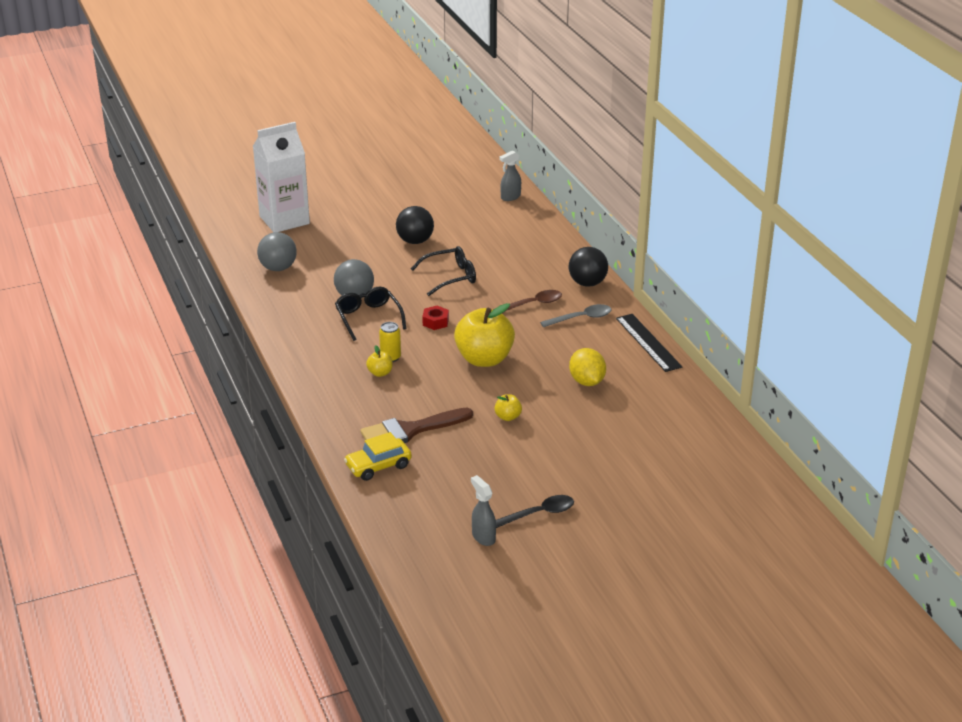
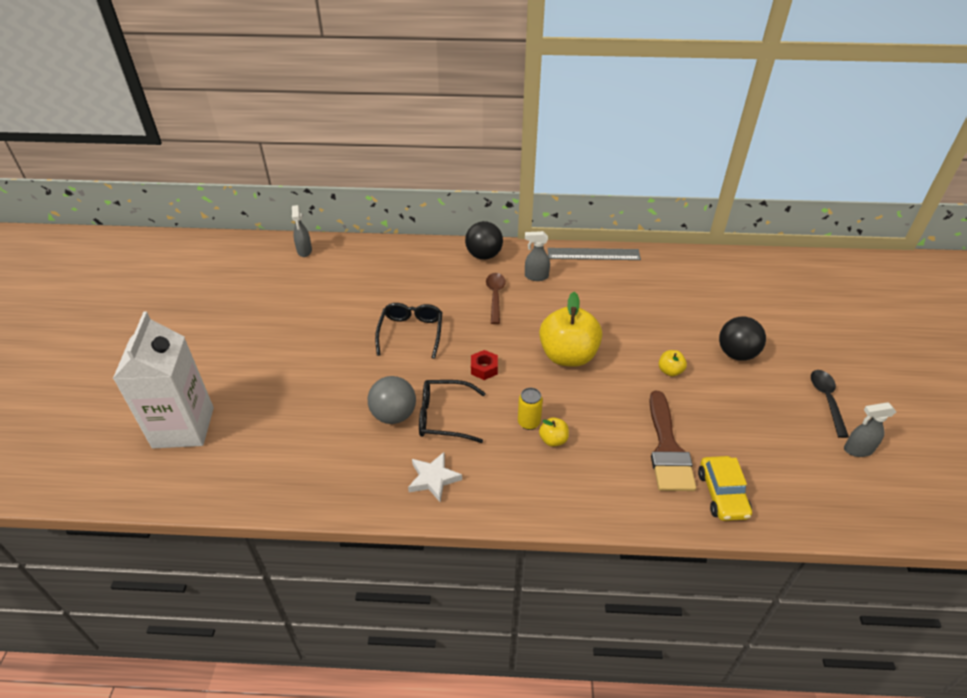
camera: 65 degrees left, 10 degrees up
(278, 268) = (284, 465): grey ball -> none
(306, 330) = (433, 479): none -> white star
(415, 241) = (325, 336): black ball -> black ball (736, 354)
(581, 318) = (536, 276): grey spoon -> grey spray bottle
(587, 381) = (635, 305): yellow lemon -> none
(648, 342) = (593, 254): black ruler -> grey ruler

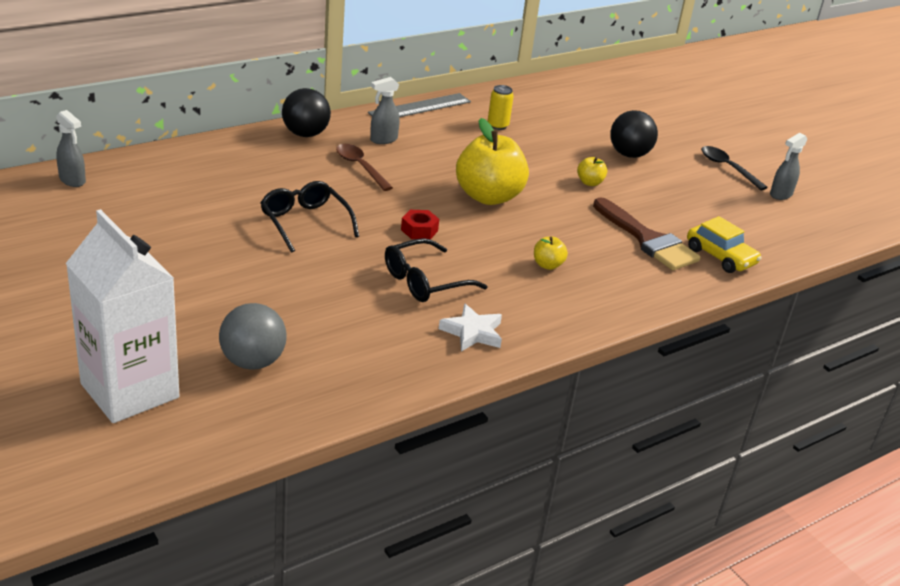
camera: 40 degrees left, 10 degrees down
(394, 415) = (371, 297): grey ball -> grey ball (253, 362)
(529, 422) = (511, 259): yellow can -> yellow can (498, 125)

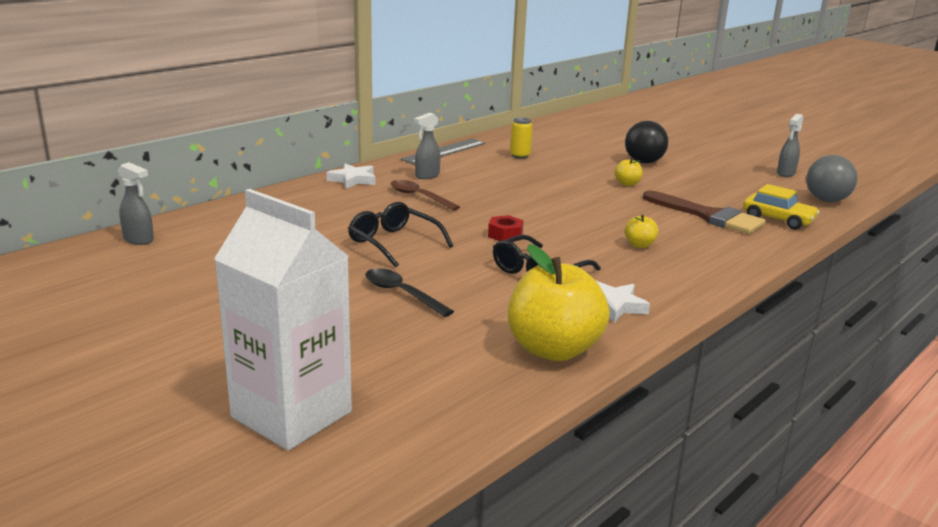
camera: 10 degrees left, 10 degrees down
(253, 362) = (412, 365): grey ball -> grey ball (826, 200)
(305, 134) = (353, 180): black ball -> white star
(488, 197) = (549, 203): yellow apple -> yellow apple (553, 349)
(727, 168) = (729, 162): black spoon -> black spoon (401, 293)

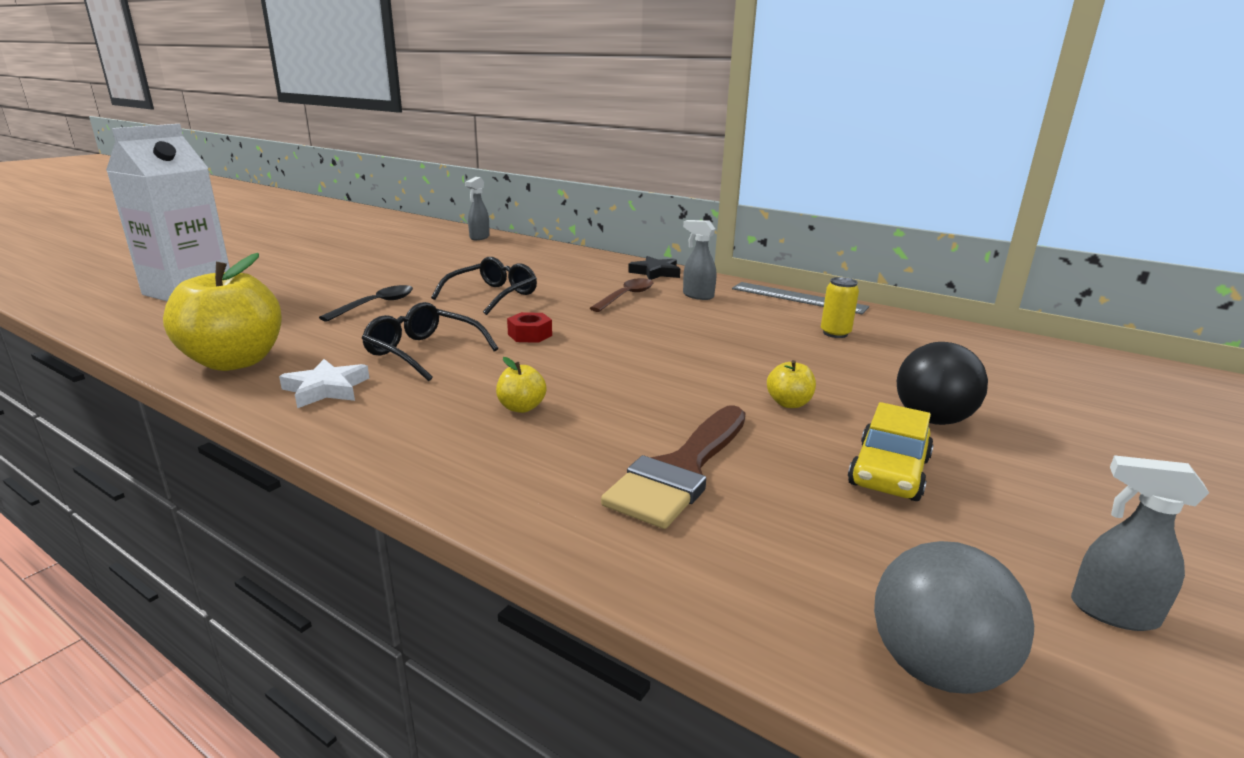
camera: 80 degrees right, 0 degrees up
(353, 180) = (655, 272): white star -> black star
(778, 219) = (714, 555): yellow car -> yellow car (889, 472)

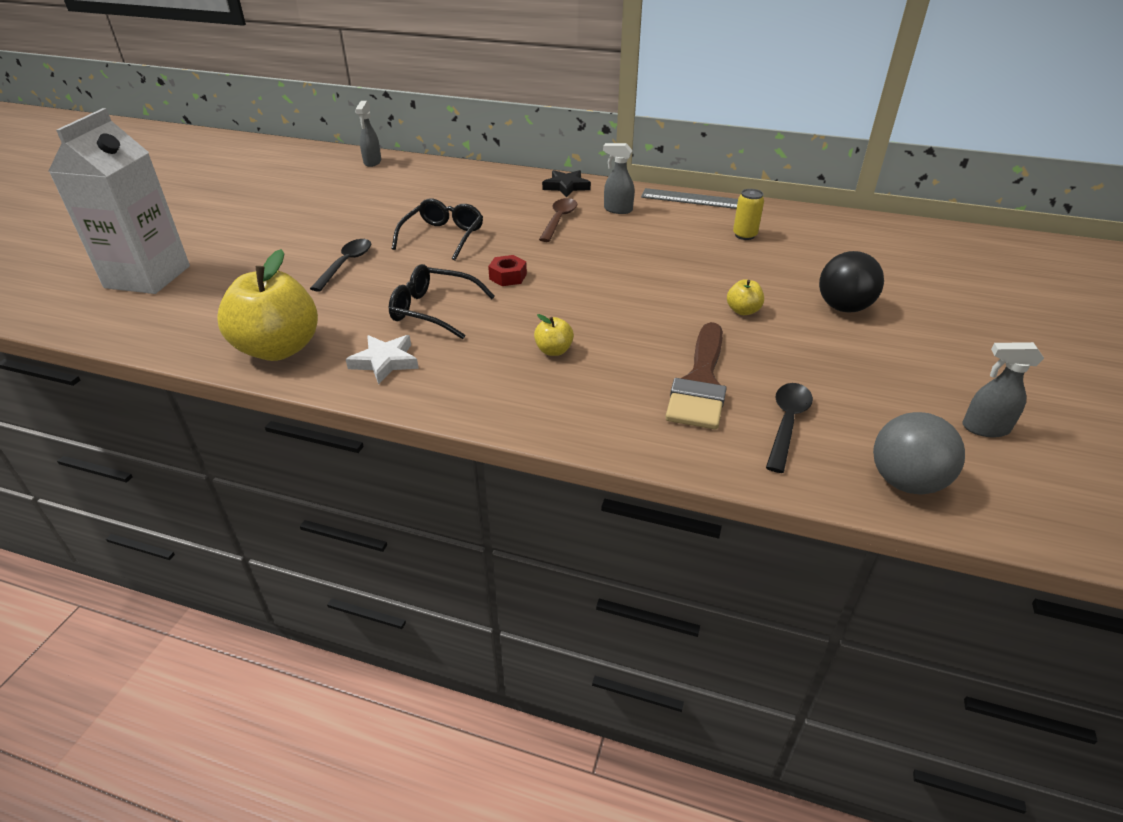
camera: 15 degrees left, 15 degrees up
(775, 541) = (787, 423): none -> black spoon
(889, 472) = (832, 357): yellow car -> none

